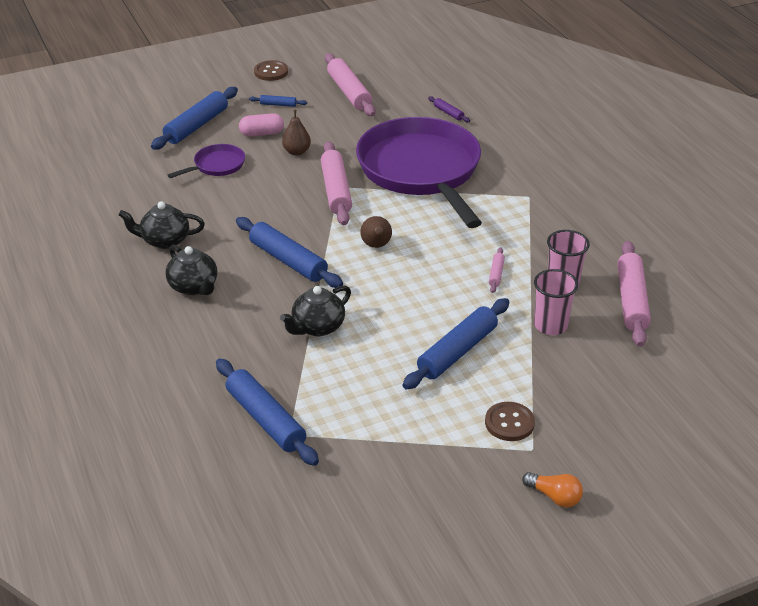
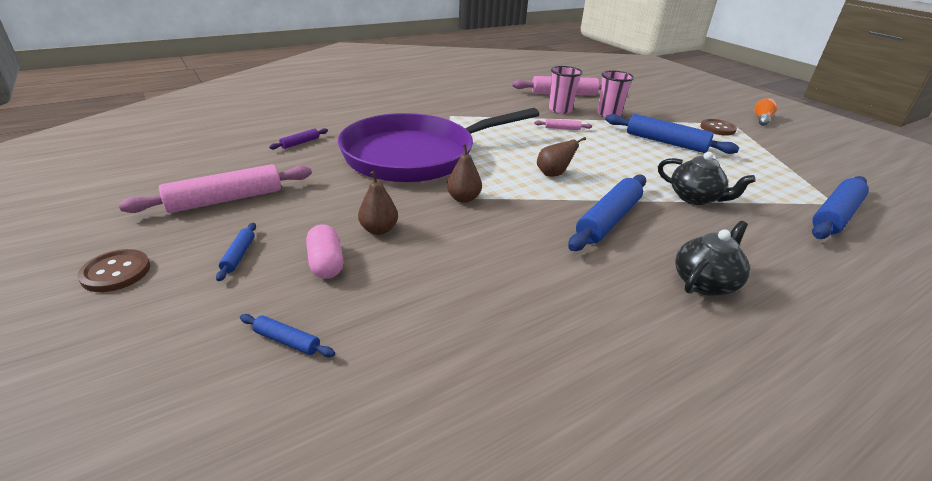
camera: 100 degrees left, 5 degrees down
(164, 240) = (632, 325): black teapot -> none
(197, 126) = (287, 341): blue rolling pin -> blue rolling pin, size x0.46
(217, 165) = (419, 298): purple pan -> none
(336, 190) = (463, 199): pink rolling pin -> brown pear

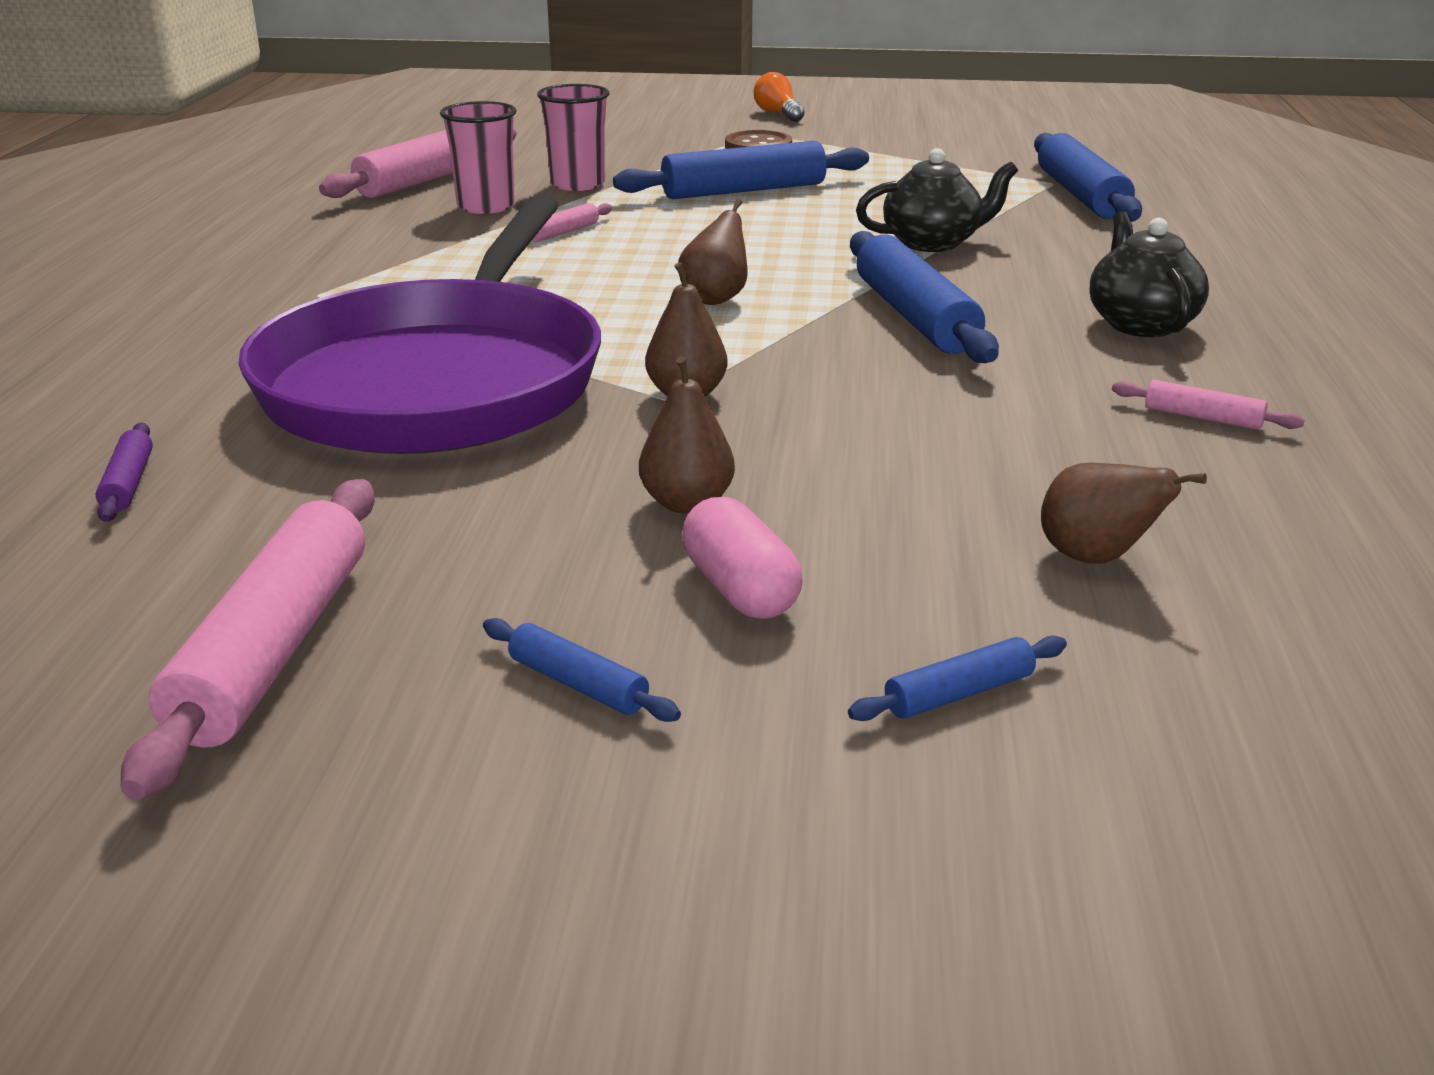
camera: 50 degrees left, 5 degrees down
(116, 272) = (428, 881): brown button -> none
(326, 263) = (740, 589): pink capsule -> pink capsule turned 45 degrees clockwise
(432, 344) = (1096, 558): none -> brown pear
(622, 335) = (1202, 417): none -> pink rolling pin

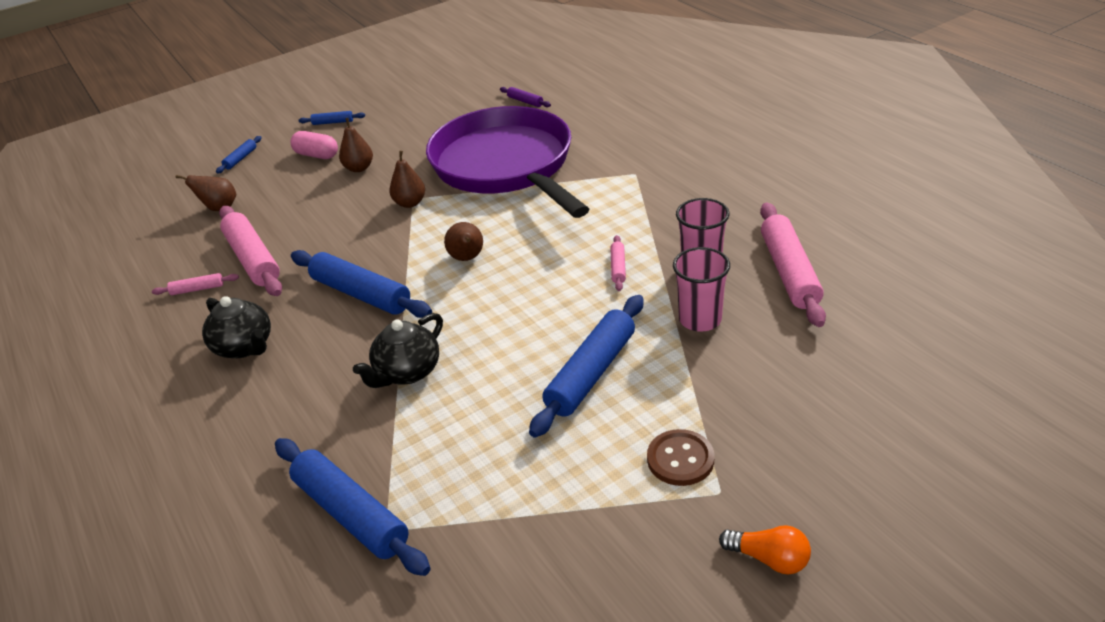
camera: 145 degrees right, 10 degrees up
(274, 649) = (411, 98): pink rolling pin -> pink rolling pin (253, 259)

